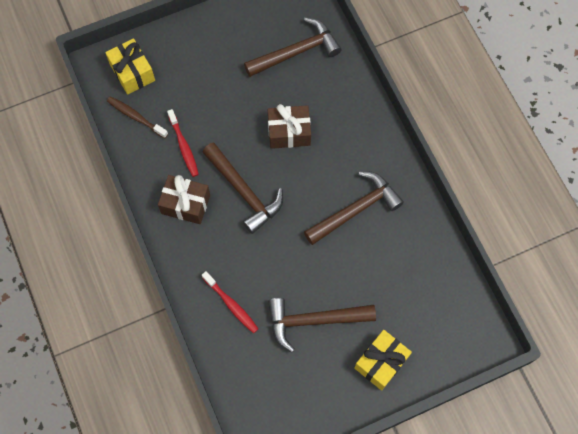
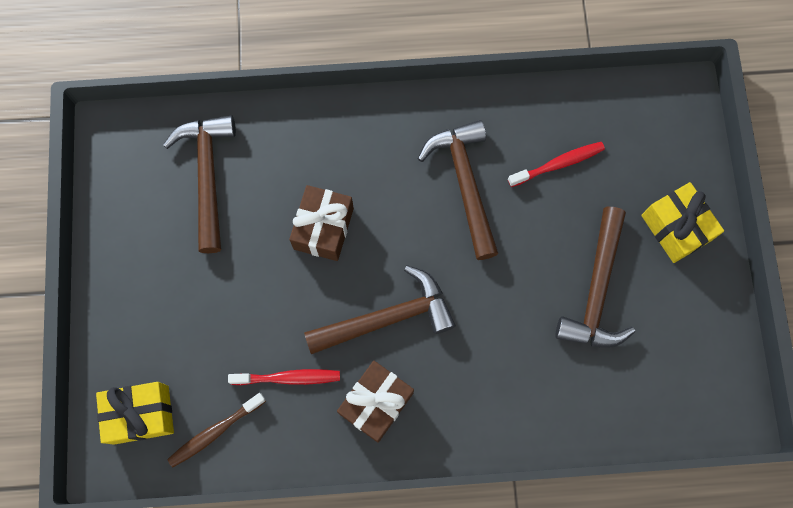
camera: 70 degrees left, 5 degrees up
(231, 305) = (541, 389): red toothbrush -> red toothbrush (558, 164)

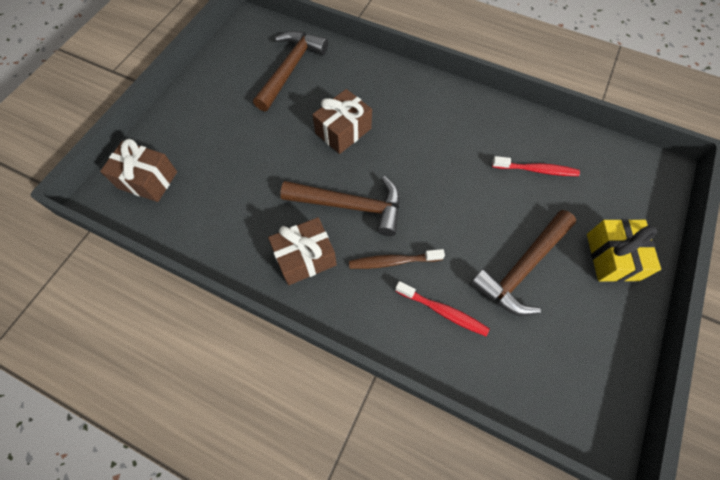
camera: 30 degrees right, 10 degrees down
(141, 414) = (147, 180): yellow gift -> brown gift
(215, 431) = (184, 215): brown toothbrush -> brown toothbrush (393, 261)
(288, 378) = (256, 208): red toothbrush -> red toothbrush (443, 311)
(464, 183) = (458, 150): brown hammer -> none

